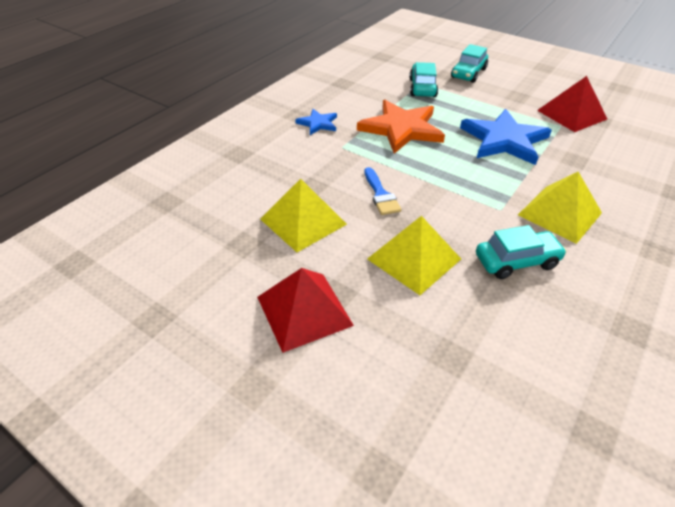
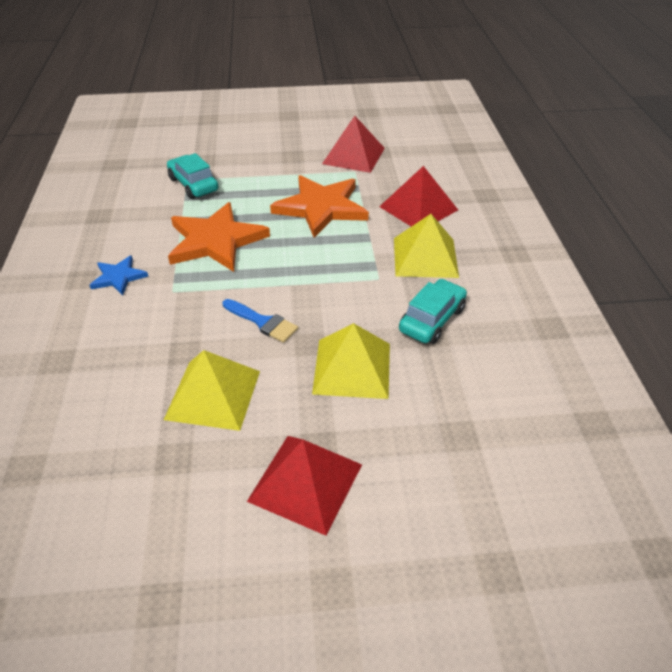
camera: 40 degrees left, 0 degrees up
(468, 73) = (225, 149): turquoise car -> none
(504, 140) = (321, 208): blue star -> orange star
(592, 175) = (418, 208): none -> red pyramid

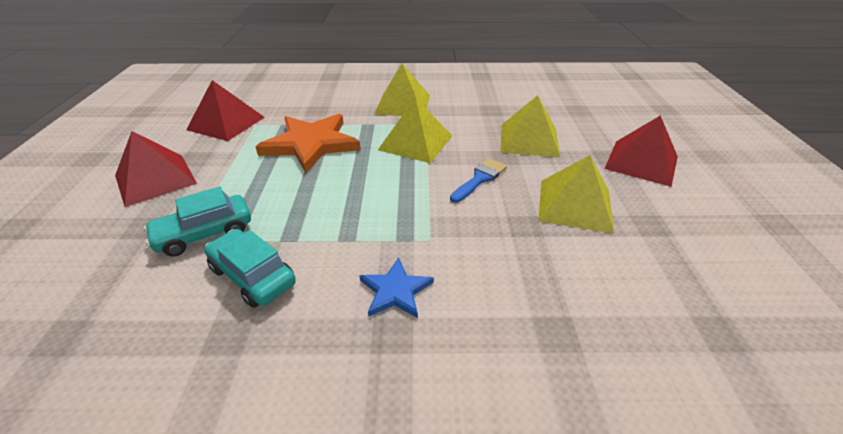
camera: 85 degrees left, 5 degrees down
(216, 241) = (343, 210): orange star -> none
(333, 273) = (415, 142): none -> yellow pyramid
(418, 208) = (335, 101): red pyramid -> red pyramid (155, 179)
(432, 319) = (475, 108): turquoise car -> turquoise car (252, 276)

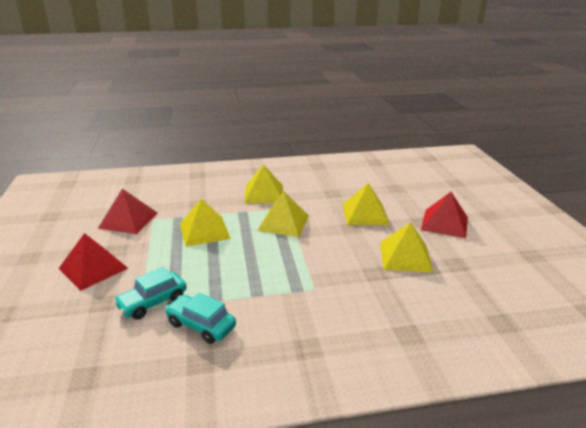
camera: 10 degrees left, 10 degrees down
(311, 144) = (204, 231): orange star -> yellow pyramid
(395, 291) = (302, 323): blue star -> none
(480, 179) = (337, 245): blue brush -> none

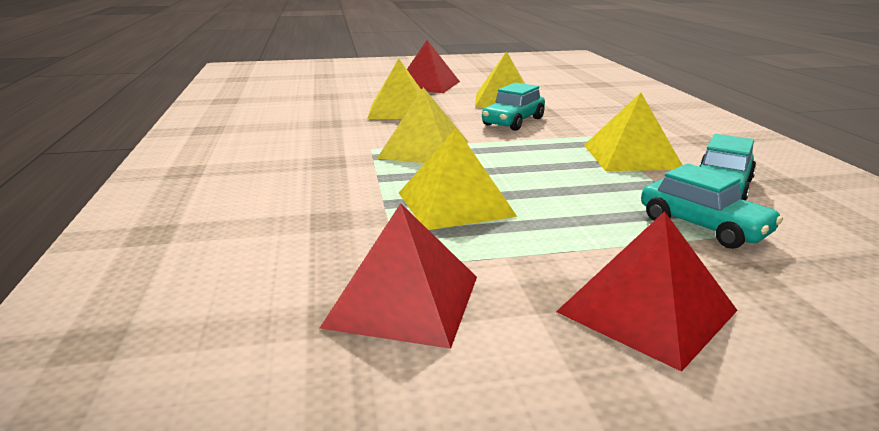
camera: 90 degrees left, 5 degrees down
(264, 194) = (308, 163): yellow pyramid -> yellow pyramid (631, 156)
(344, 256) = (513, 122): none -> turquoise car

